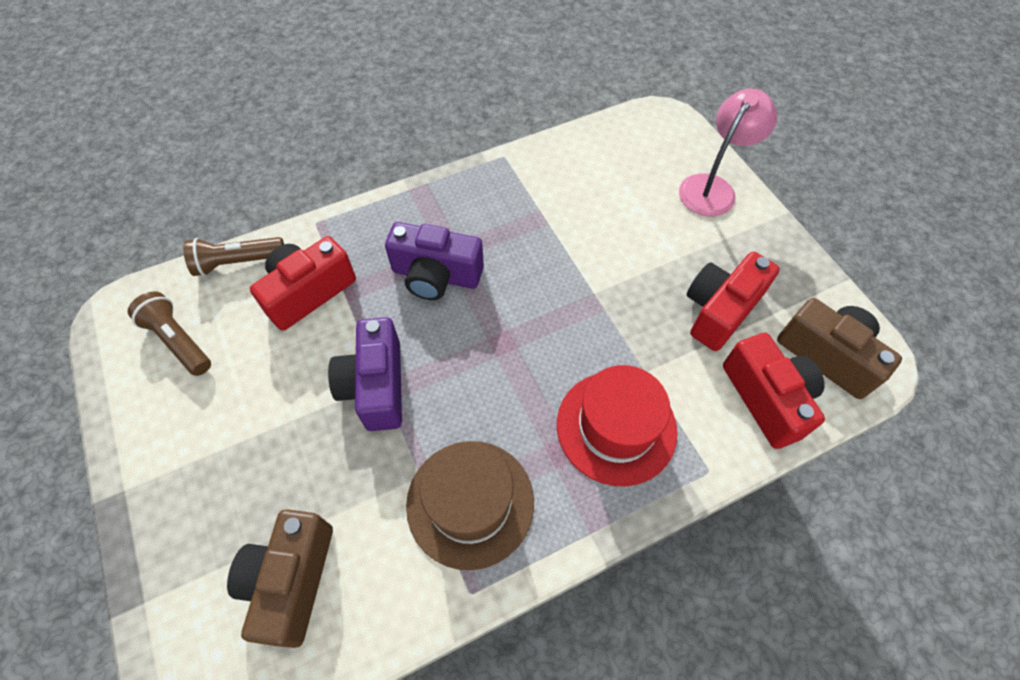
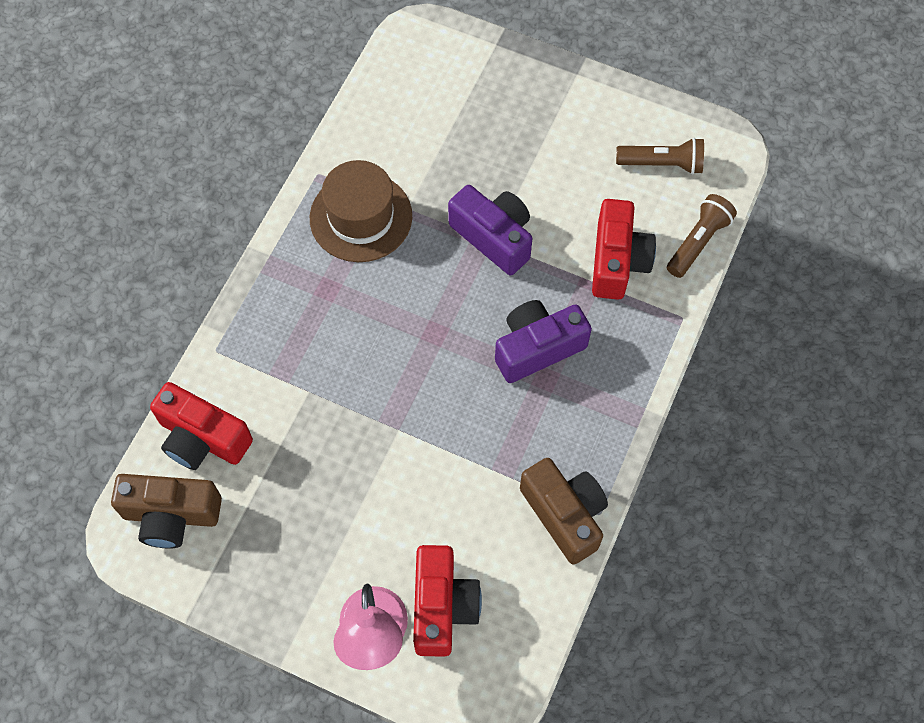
camera: 140 degrees right, 5 degrees up
(292, 580) = (427, 108): brown camera -> brown camera (564, 514)
(616, 427) = (301, 334): red hat -> none
(719, 310) = (284, 493): red camera -> red camera (442, 607)

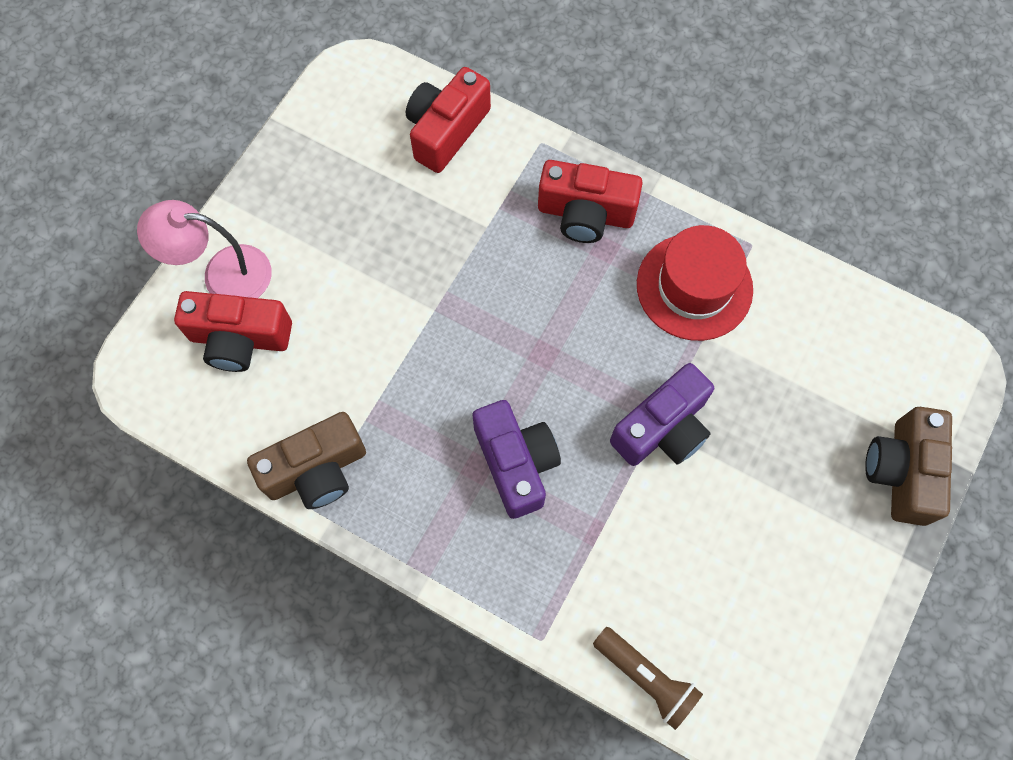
camera: 95 degrees right, 5 degrees up
(171, 515) = (371, 105): brown camera -> brown camera (901, 471)
(361, 217) = (694, 287): brown hat -> red hat
(617, 261) = (623, 570): red camera -> red camera (585, 214)
(662, 164) = (763, 649): brown flashlight -> none

